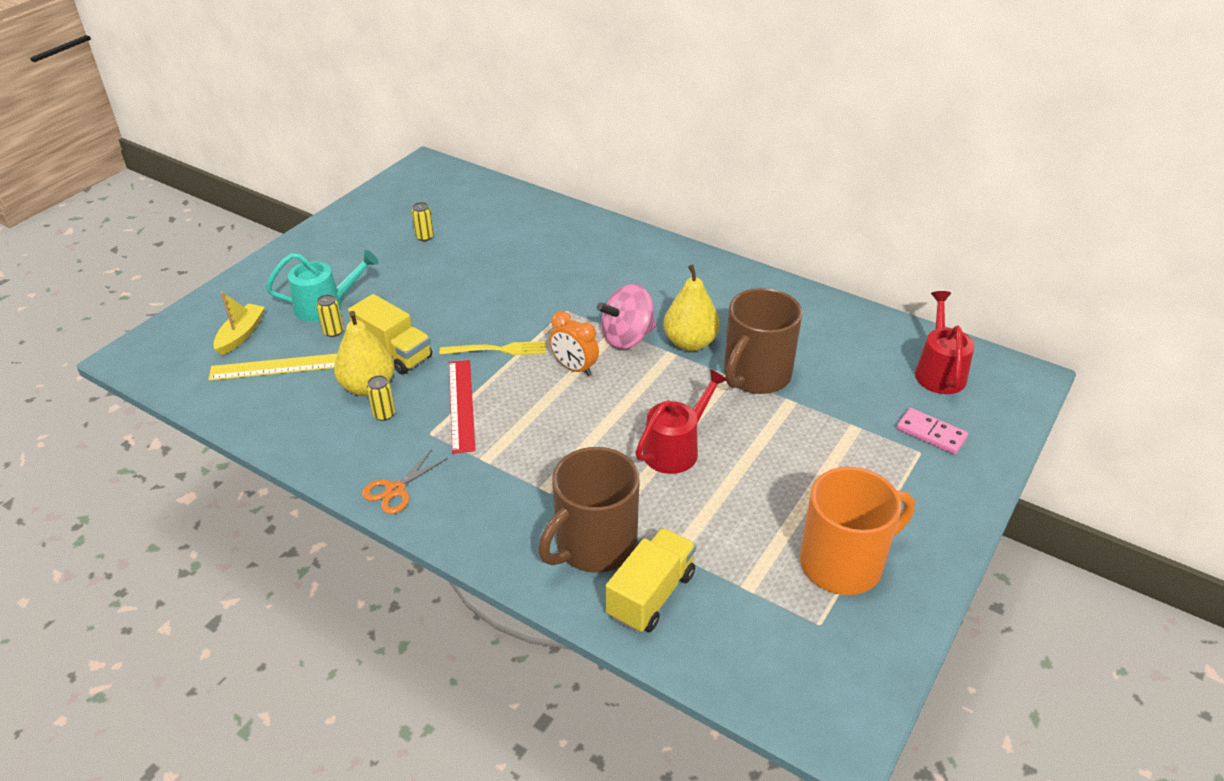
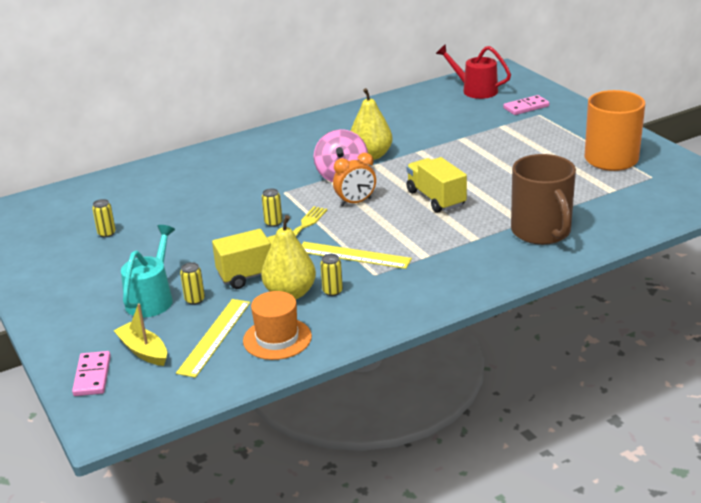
camera: 60 degrees left, 10 degrees down
(196, 322) = (92, 376): none -> pink domino
(285, 407) = (277, 339): none -> orange hat
(395, 490) = (426, 300): orange scissors -> none
(461, 405) = (353, 255): red ruler -> yellow ruler
(498, 327) = (273, 223): none -> yellow can
(651, 595) = (598, 222): yellow truck -> yellow truck (436, 199)
(676, 448) = (473, 184): red watering can -> none
(755, 375) = (426, 143): brown mug -> none

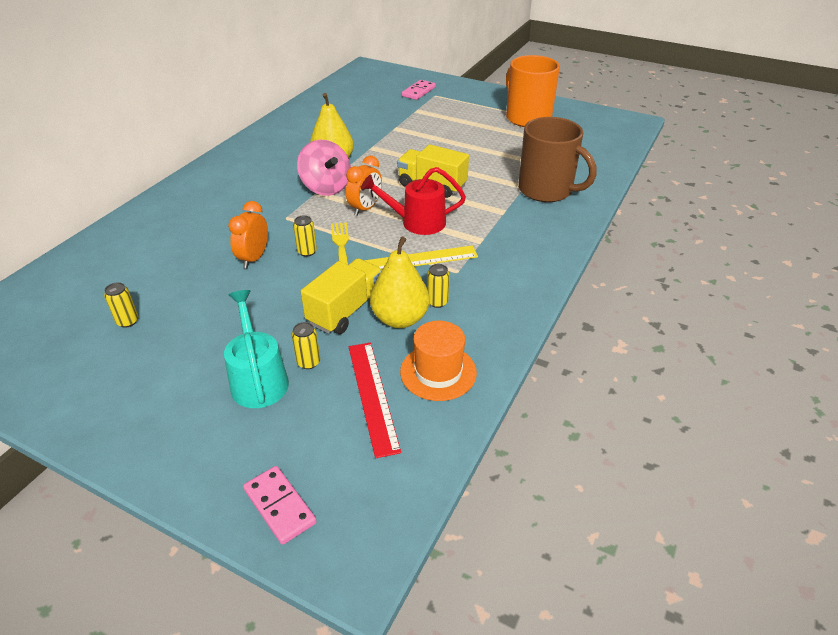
camera: 35 degrees left, 10 degrees up
(143, 351) = (310, 446): yellow boat -> none
(215, 337) = (373, 396): yellow ruler -> red ruler
(229, 216) = (254, 258): none -> orange clock
(475, 90) = (362, 86): red watering can -> red watering can (416, 222)

